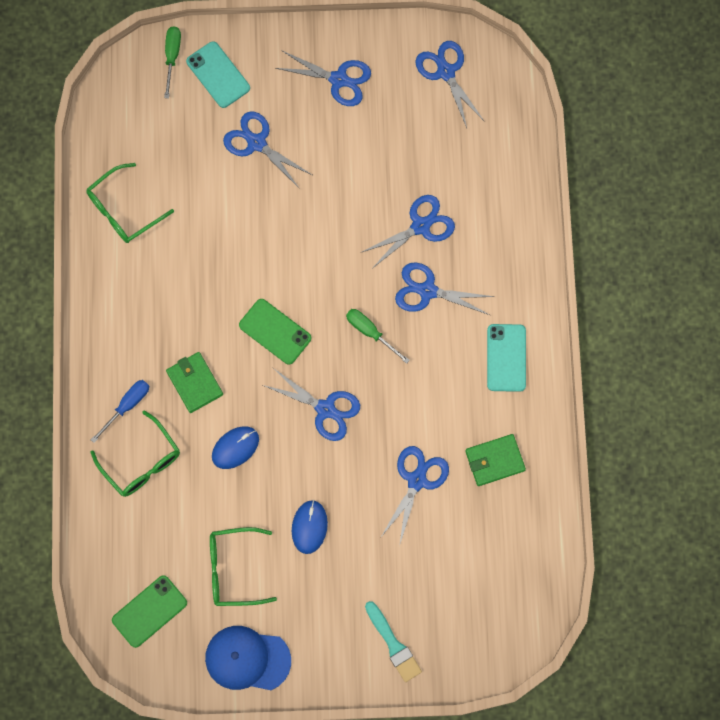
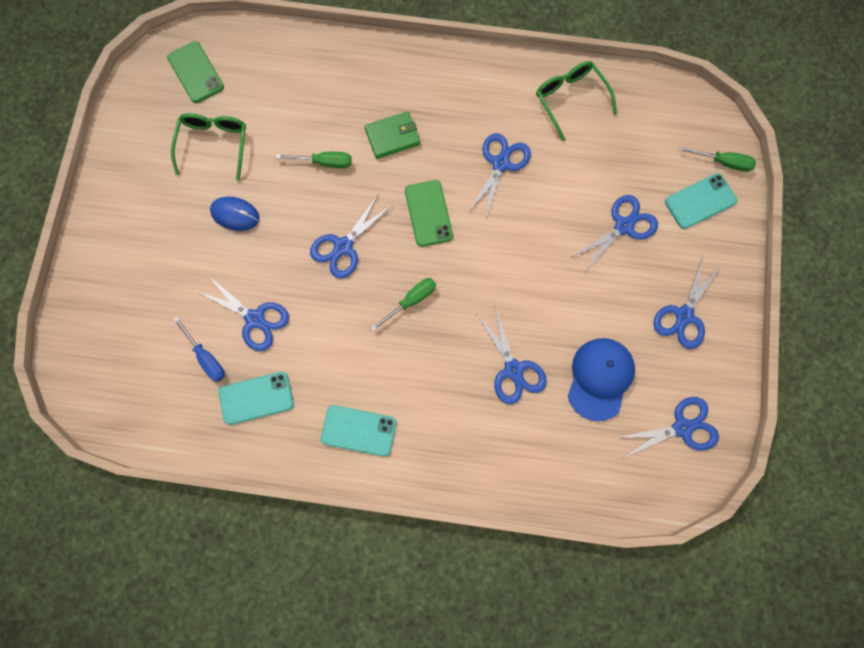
camera: 100 degrees right, 0 degrees up
(127, 406) = (383, 78): blue screwdriver -> blue screwdriver (206, 357)
(141, 461) = (329, 83): green glasses -> none
(235, 447) = (324, 162): blue mouse -> green screwdriver
(247, 659) = (132, 144): blue cap -> blue cap (600, 378)
(275, 331) = (428, 213): green phone -> green phone turned 60 degrees counterclockwise
(393, 644) = (107, 270): turquoise brush -> none
(427, 291) = (443, 364): blue scissors -> blue scissors (501, 163)
(495, 460) = (256, 398): green wallet -> turquoise phone

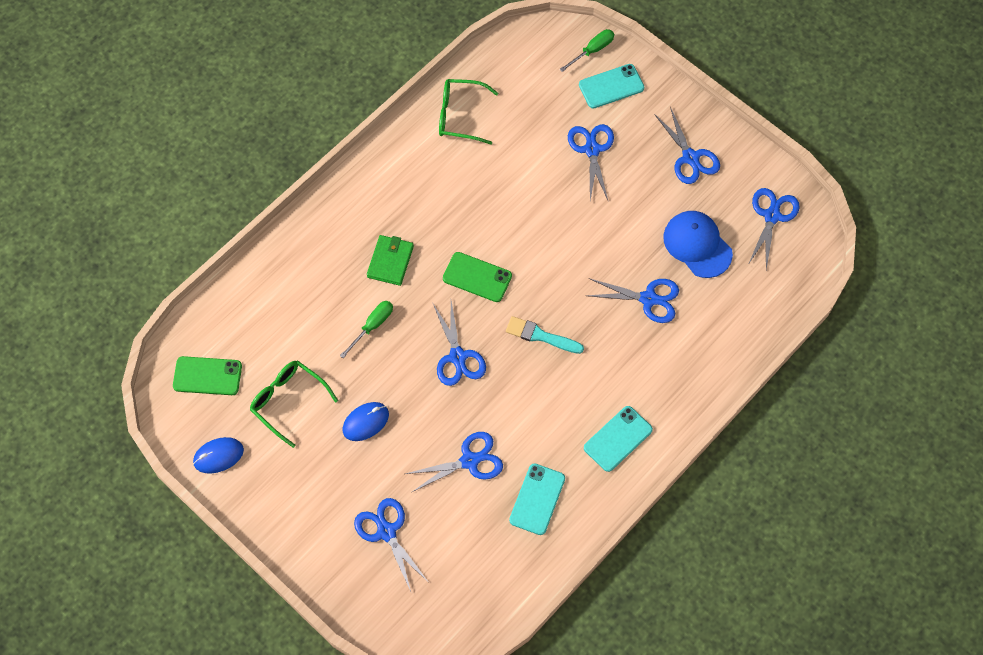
camera: 55 degrees left, 10 degrees down
(133, 126) = (218, 456): none -> blue mouse
(206, 357) = (474, 518): blue screwdriver -> none
(411, 301) = (540, 336): green screwdriver -> turquoise brush
(501, 163) = (475, 199): blue scissors -> blue scissors (386, 532)
(700, 201) = (611, 86): turquoise phone -> turquoise phone turned 60 degrees clockwise

